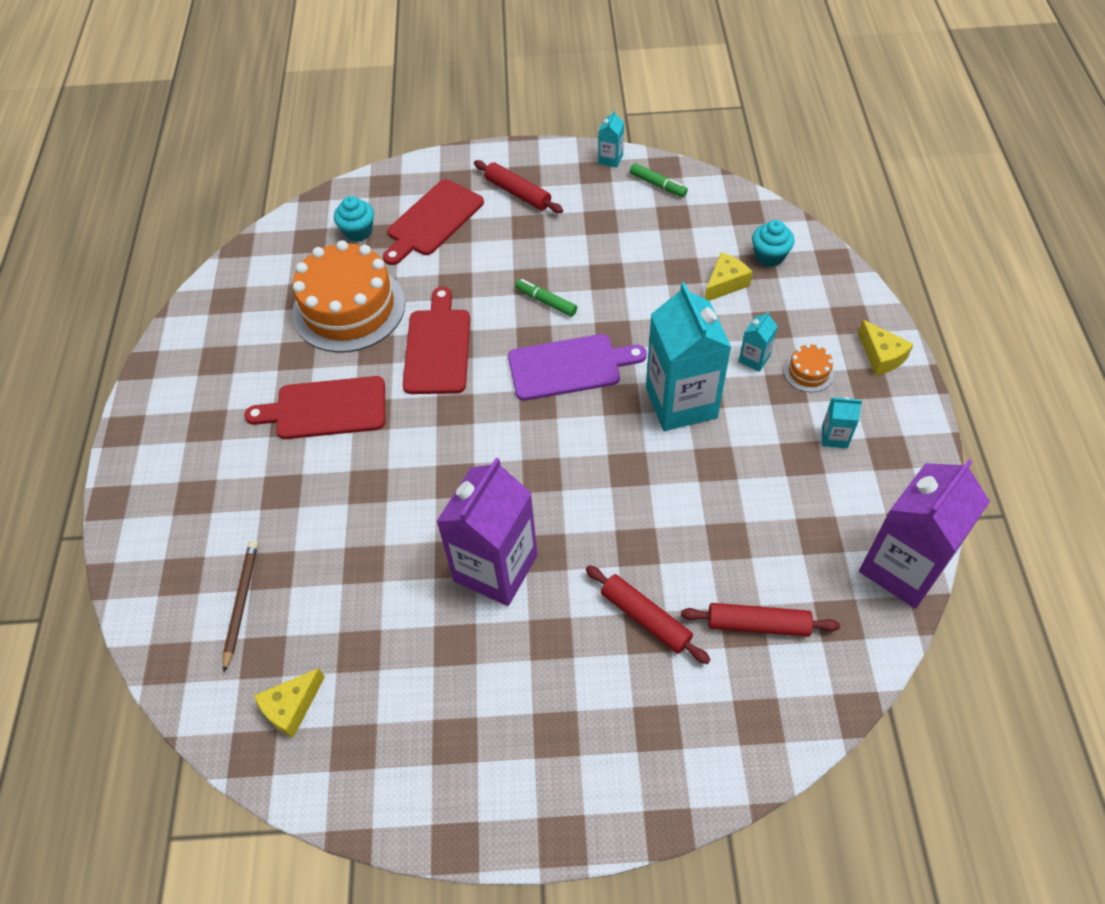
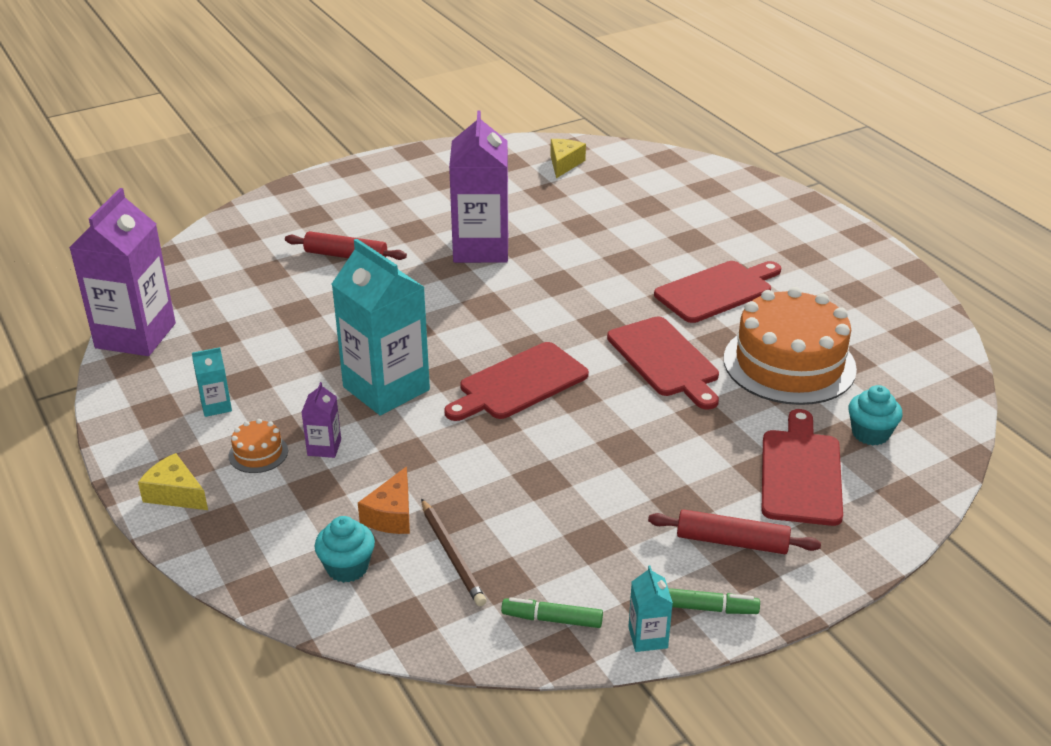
camera: 150 degrees right, 20 degrees down
(241, 604) = (649, 188): brown pencil -> brown pencil (452, 554)
(546, 301) = (590, 431): green marker -> green marker (707, 608)
(569, 367) = (519, 383): purple cutting board -> red cutting board
(725, 283) = (391, 515): yellow cheese -> orange cheese
(754, 359) = (324, 447): turquoise carton -> purple carton
(758, 624) = (254, 275): red rolling pin -> none

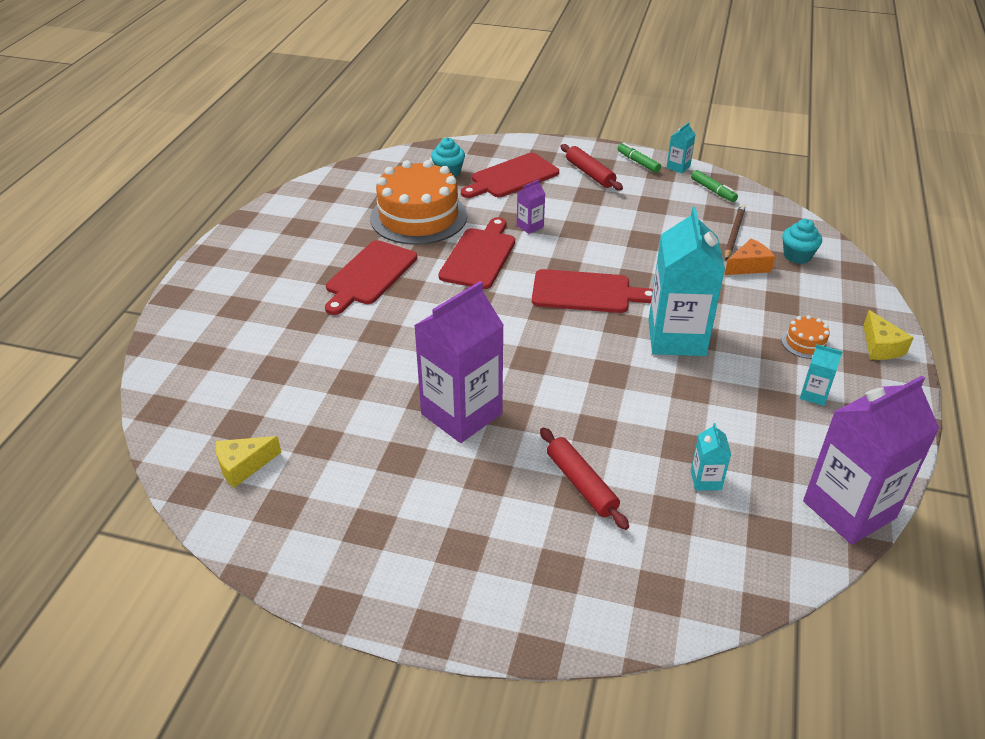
camera: 135 degrees left, 5 degrees up
(259, 300) = (706, 480): none -> turquoise carton
(324, 447) = (756, 322): purple carton -> purple carton (530, 226)
(717, 291) = (369, 275): red cutting board -> red cutting board turned 75 degrees counterclockwise

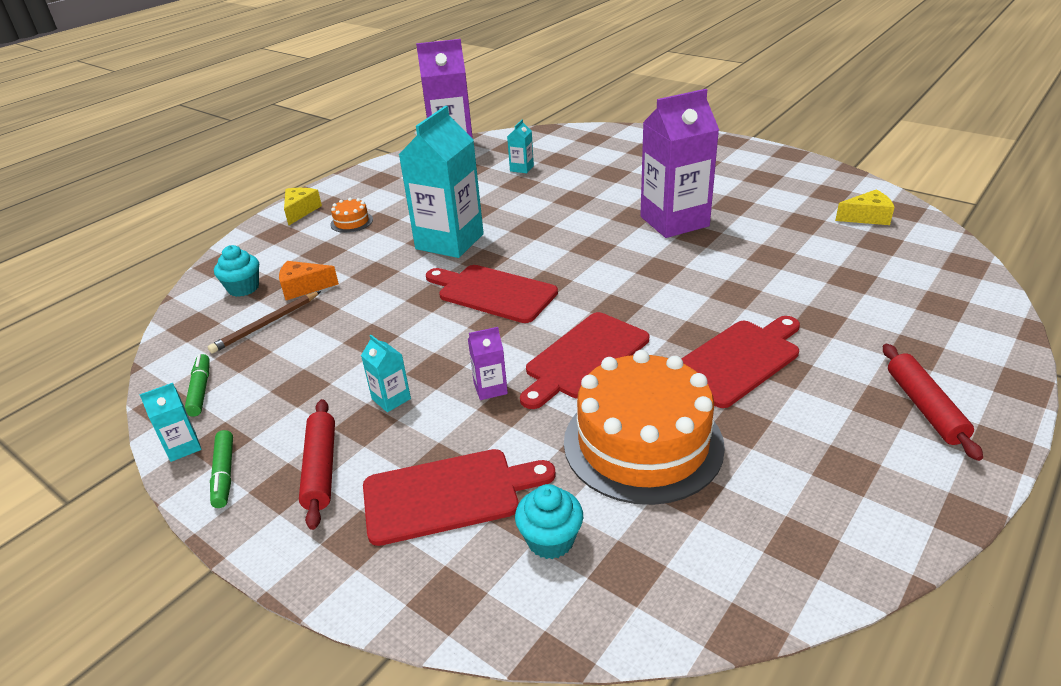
camera: 155 degrees left, 5 degrees down
(581, 484) = (605, 177): red rolling pin -> red rolling pin (925, 407)
(814, 394) = (394, 194): turquoise carton -> turquoise carton (391, 399)

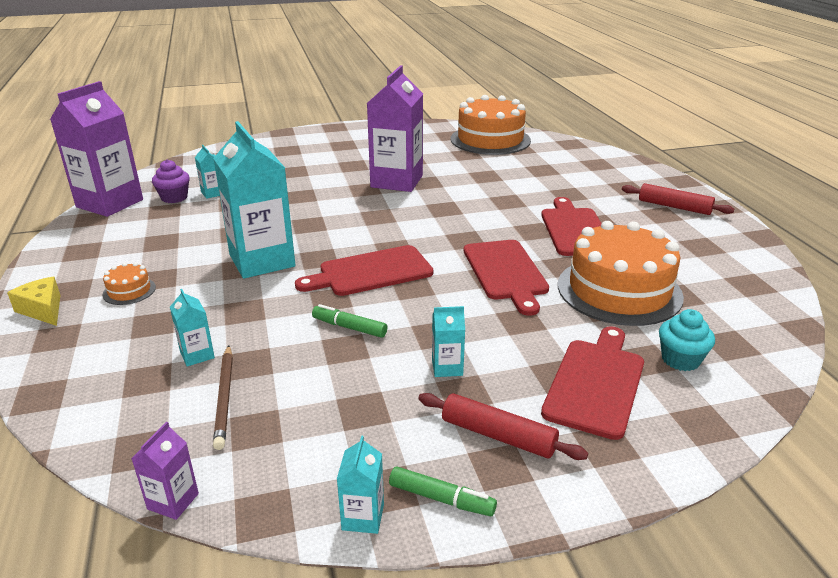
camera: 55 degrees left, 5 degrees down
(200, 390) = (277, 477): green marker -> green marker (349, 327)
(243, 288) = (128, 391): turquoise cupcake -> none
(303, 287) = (197, 355): orange cheese -> turquoise carton
(490, 388) = (492, 319): purple carton -> purple carton (173, 501)
(493, 161) = (174, 198): none -> purple cupcake
(867, 217) = (490, 140): yellow cheese -> orange cake

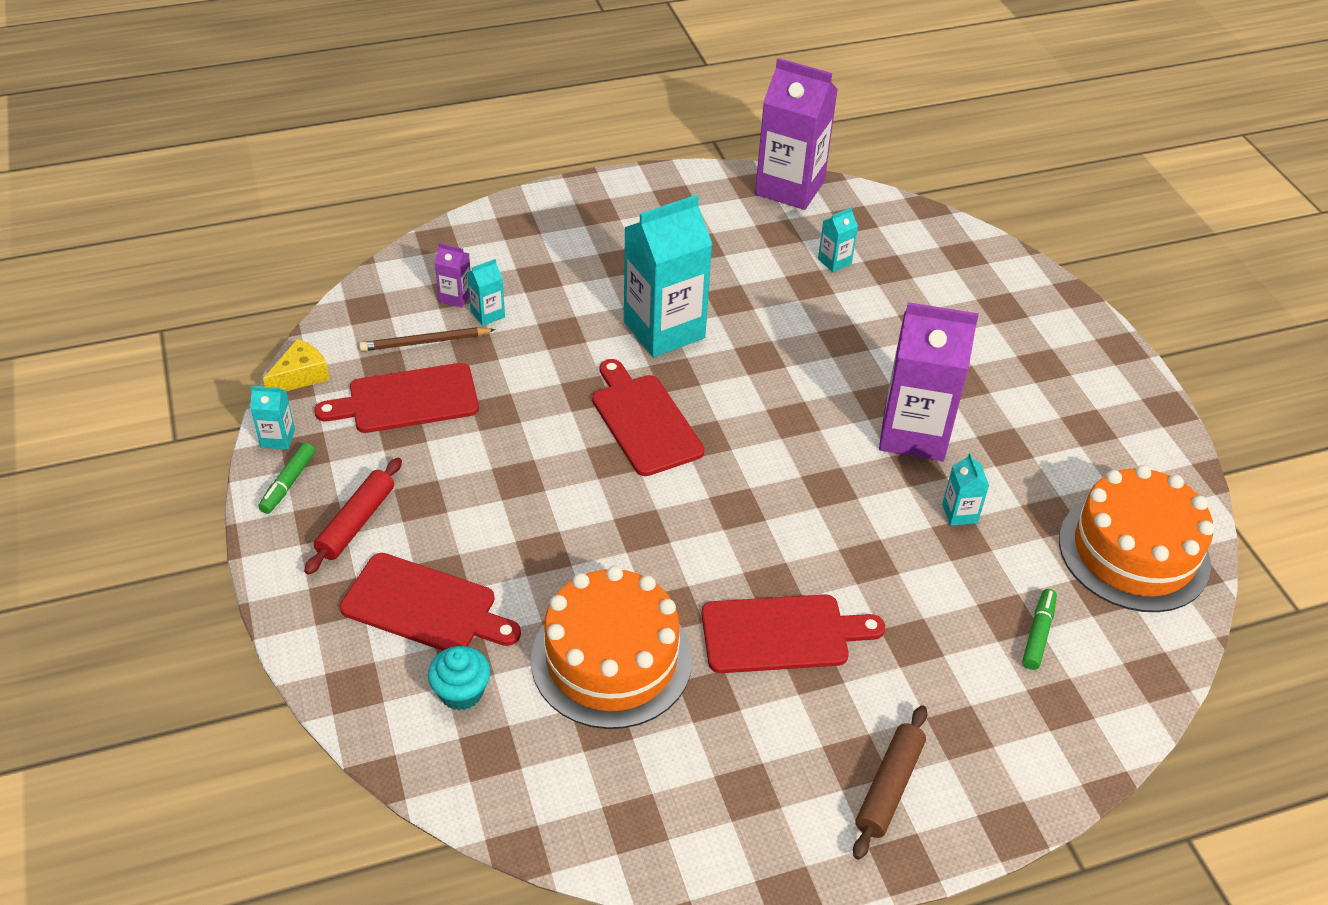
camera: 85 degrees right, 15 degrees up
(43, 309) = (562, 205): yellow cheese -> yellow cheese (301, 376)
(129, 291) = (596, 248): orange cake -> none
(173, 501) = (310, 336): purple carton -> purple carton (455, 297)
(174, 198) = (815, 233): purple cupcake -> none
(349, 327) = (530, 411): green marker -> green marker (1038, 633)
(447, 367) = (459, 488): turquoise carton -> turquoise carton (959, 513)
(505, 272) = (651, 545): red cutting board -> red cutting board (407, 399)
(674, 207) = (889, 787): red rolling pin -> brown rolling pin

